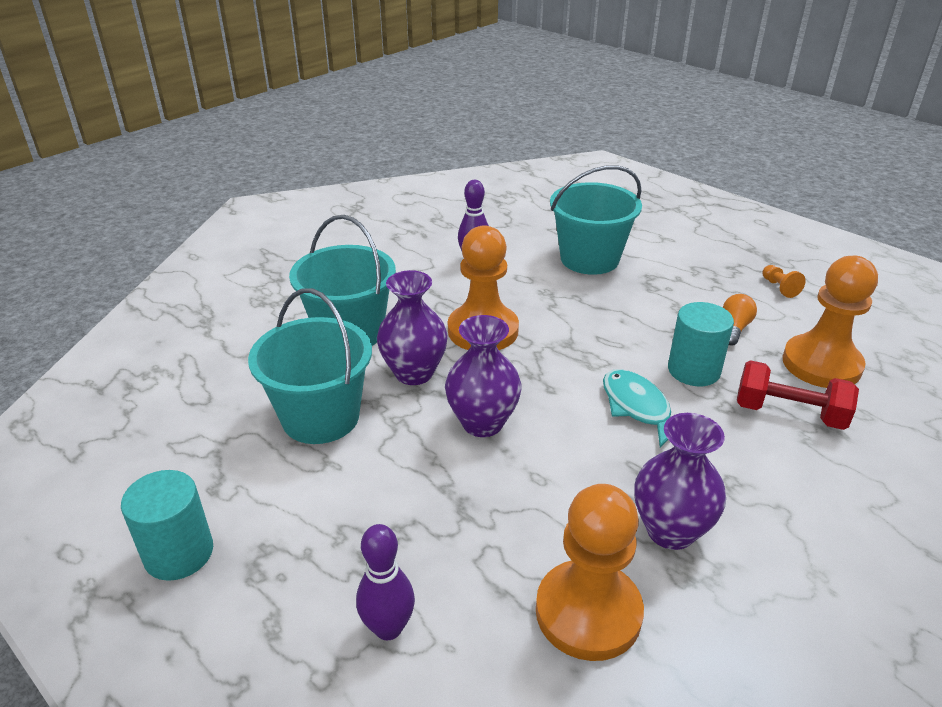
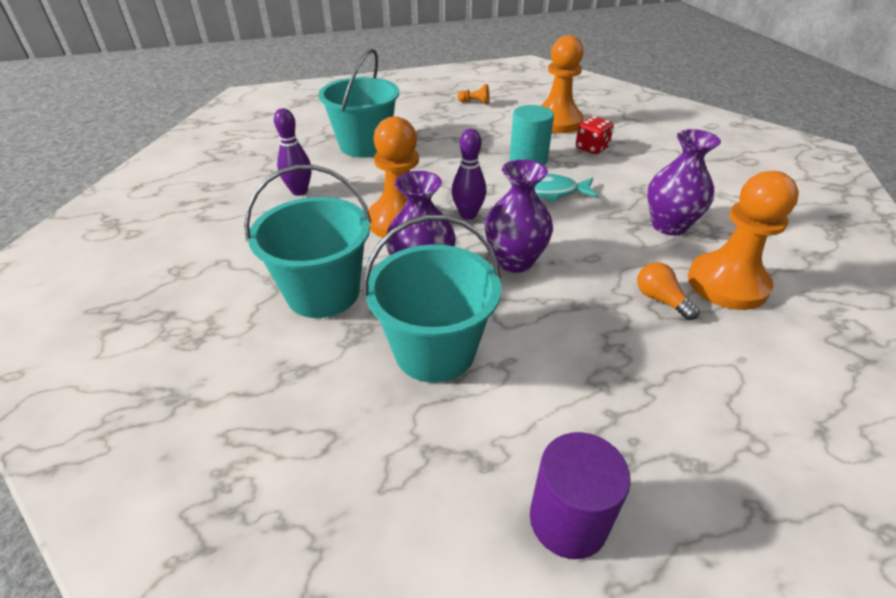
camera: 60 degrees left, 5 degrees up
(179, 553) = (568, 520): turquoise cylinder -> purple cylinder
(388, 628) = (715, 386): purple bowling pin -> purple bowling pin (468, 214)
(734, 328) = (500, 131): orange light bulb -> orange light bulb (660, 300)
(789, 413) = (591, 148): red dumbbell -> red dice

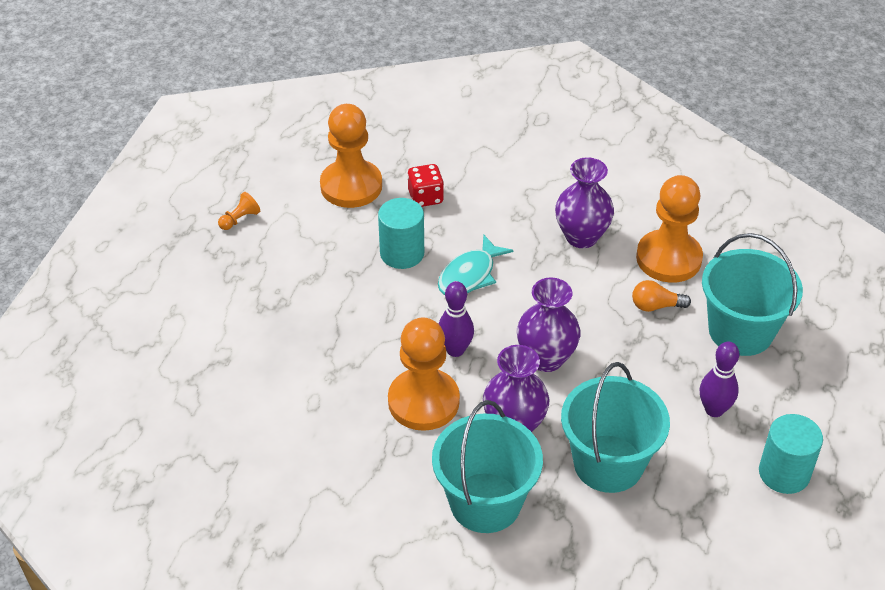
camera: 55 degrees left, 5 degrees up
(299, 191) = (297, 455): purple bowling pin -> purple bowling pin (714, 410)
(365, 145) = (248, 360): turquoise bucket -> turquoise bucket (740, 331)
(568, 520) = (784, 473): purple cylinder -> turquoise cylinder

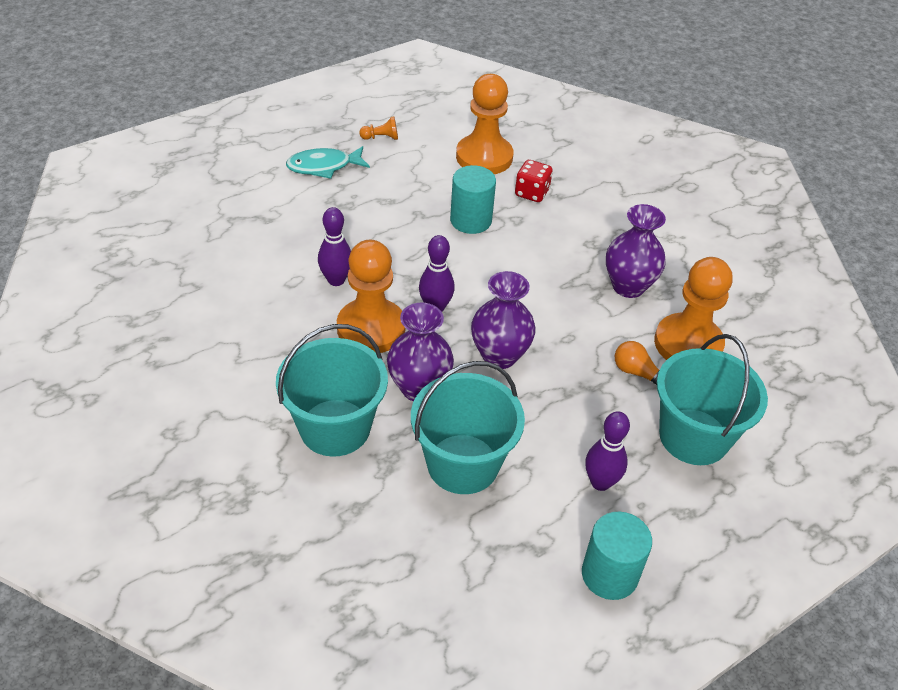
camera: 35 degrees right, 0 degrees up
(348, 378) = (336, 280): none -> purple bowling pin
(470, 275) = (505, 263): turquoise fish -> turquoise fish (323, 166)

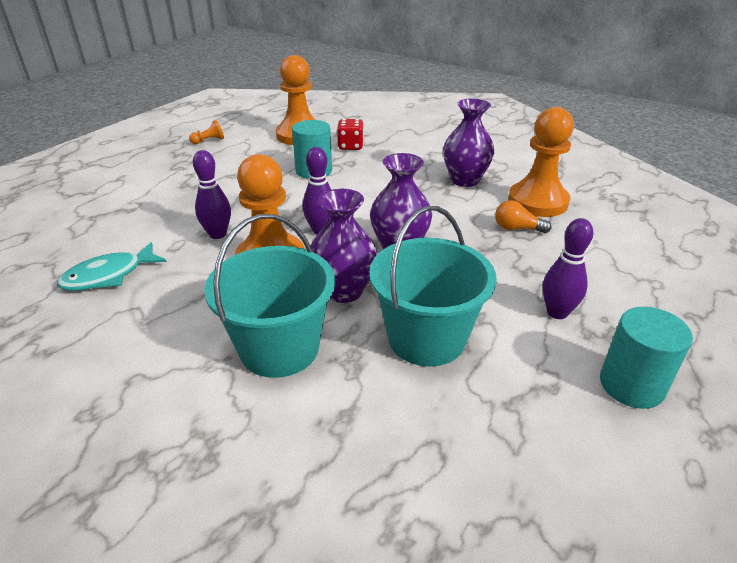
camera: 20 degrees left, 10 degrees down
(323, 166) = (167, 166): turquoise fish -> turquoise fish (109, 276)
(693, 437) = (597, 257): turquoise bucket -> none

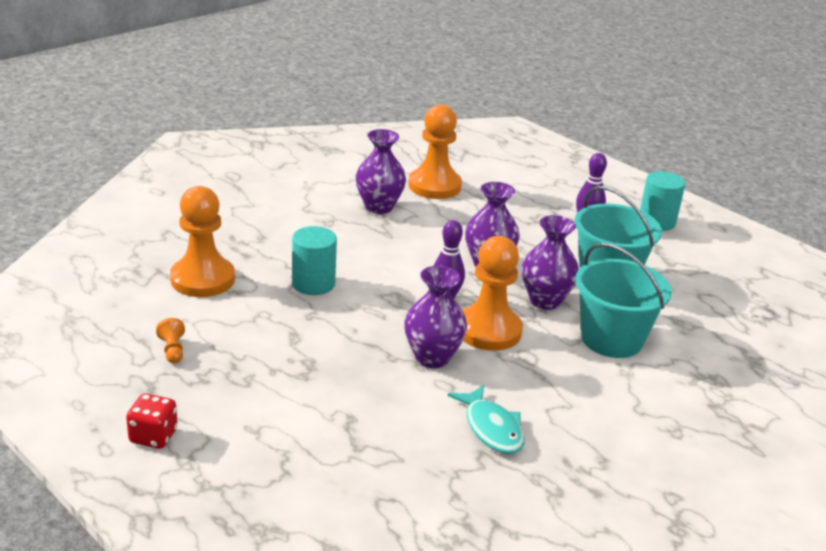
camera: 80 degrees left, 5 degrees down
(218, 234) = (432, 357): purple bowling pin -> purple vase
(350, 146) = (260, 251): red dice -> red dice (153, 436)
(517, 229) = (475, 207): orange light bulb -> none

